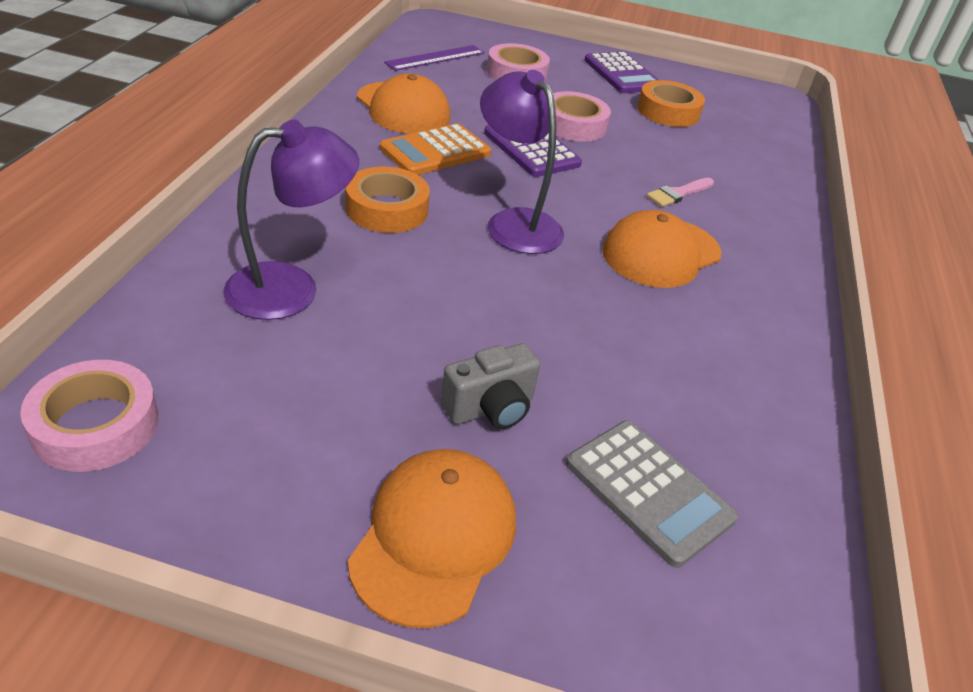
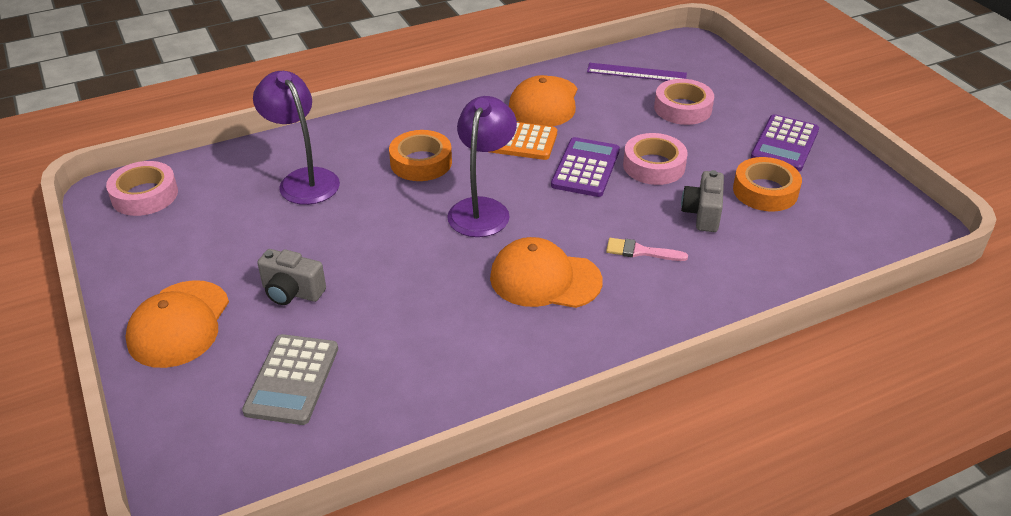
camera: 55 degrees right, 0 degrees up
(291, 288) = (303, 179): purple lamp -> purple lamp turned 150 degrees counterclockwise
(434, 538) = (179, 324): orange cap -> orange cap turned 120 degrees clockwise
(663, 146) = (702, 214): none -> grey camera

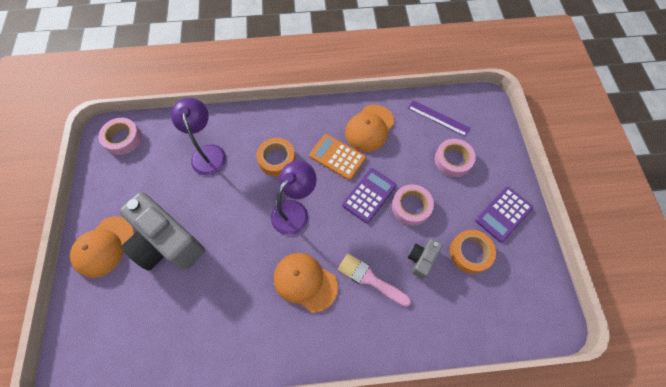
camera: 20 degrees right, 25 degrees up
(292, 292) = (168, 243): grey camera -> grey camera, size x2.11
(292, 380) = (143, 310): grey calculator -> none
(640, 251) = (370, 279): pink brush -> pink brush, size x1.57

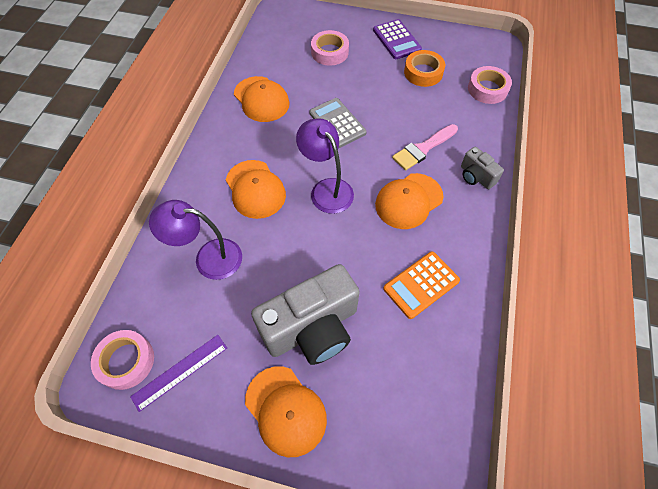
camera: 70 degrees left, 5 degrees down
(276, 159) = (255, 189): orange tape -> orange cap
(337, 157) = (281, 135): orange calculator -> orange calculator (421, 285)
(369, 195) = (337, 123): purple calculator -> grey calculator
(411, 207) = (363, 96): pink tape -> pink tape (487, 89)
(421, 259) = (417, 106): grey camera -> grey camera (476, 176)
(438, 118) = (279, 46): purple ruler -> purple ruler (180, 371)

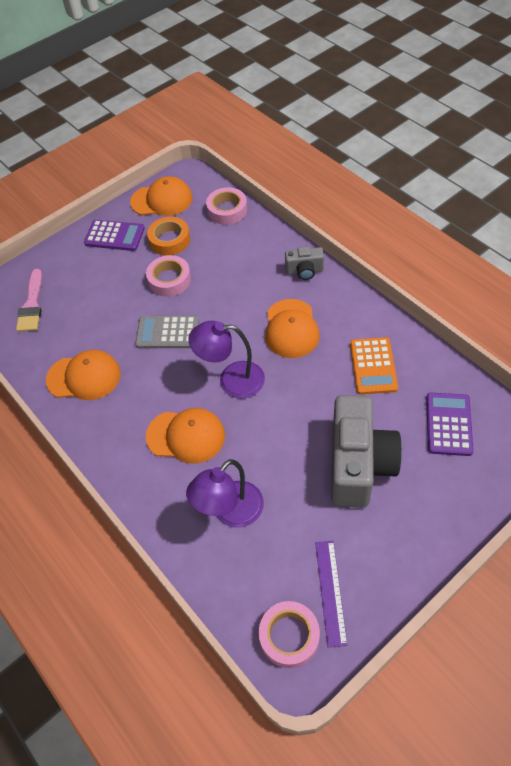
camera: 50 degrees left, 5 degrees down
(285, 410) = (418, 523): orange cap -> orange cap (162, 200)
(329, 52) = (79, 292): pink tape -> pink tape (169, 280)
(407, 384) = (448, 424): none -> purple calculator
(423, 149) = (248, 288): pink brush -> pink brush (32, 305)

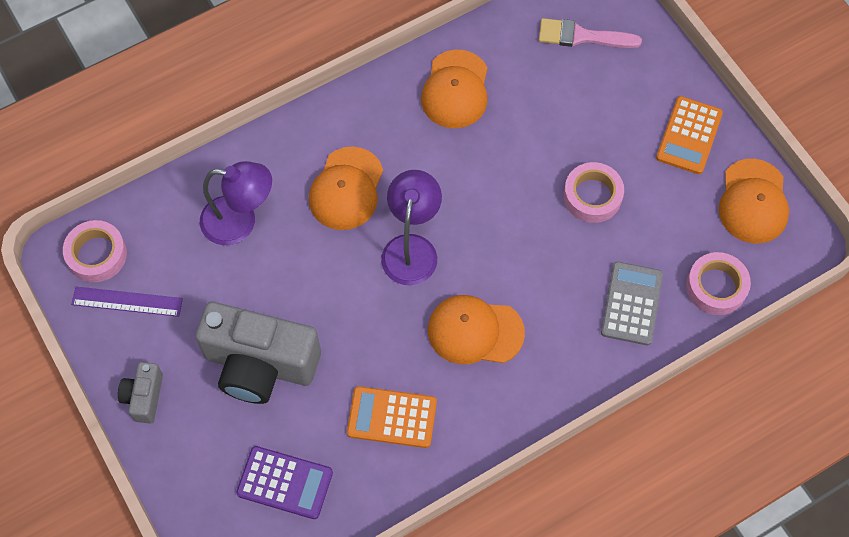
camera: 95 degrees right, 10 degrees up
(114, 236) = (689, 136): purple calculator -> orange calculator
(167, 333) = (502, 185): grey calculator -> grey calculator (631, 303)
(169, 240) = (667, 204): orange tape -> none
(231, 512) = (240, 222): purple lamp -> purple lamp turned 135 degrees clockwise
(304, 271) = (573, 369): grey camera -> grey camera (144, 397)

